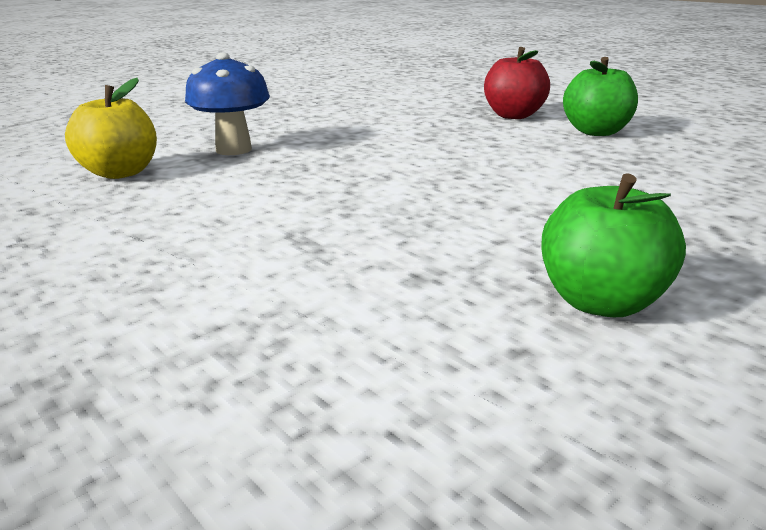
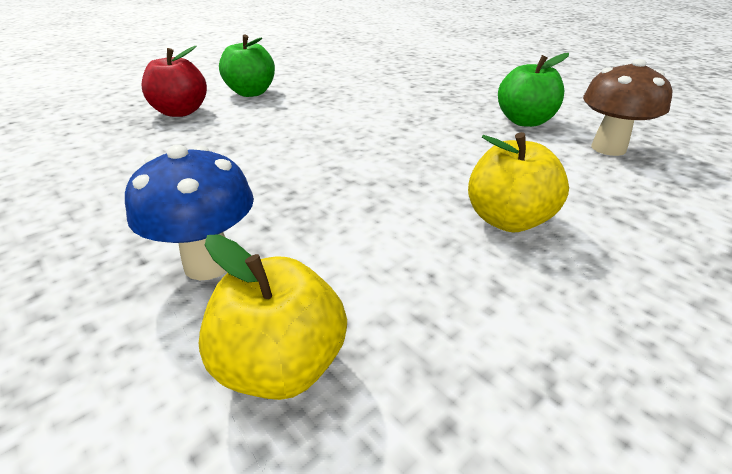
camera: 90 degrees left, 10 degrees up
(249, 250) = (508, 220): none -> yellow apple
(486, 377) = (608, 148): none -> brown mushroom

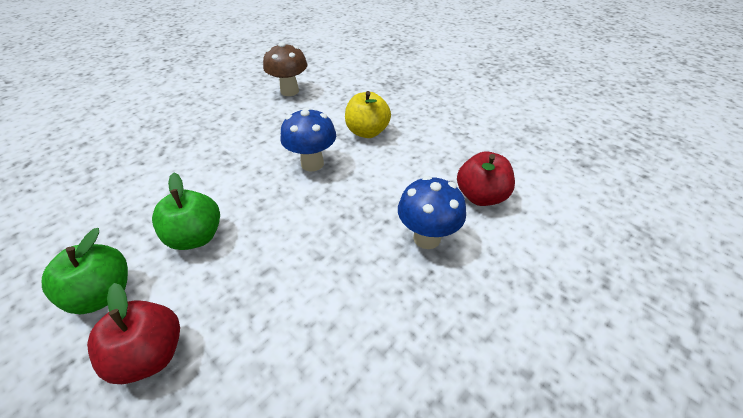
camera: 95 degrees left, 10 degrees up
(281, 365) = (480, 196): yellow apple -> red apple
(409, 169) = (312, 164): none -> blue mushroom
(525, 121) = (244, 113): green apple -> green apple (196, 237)

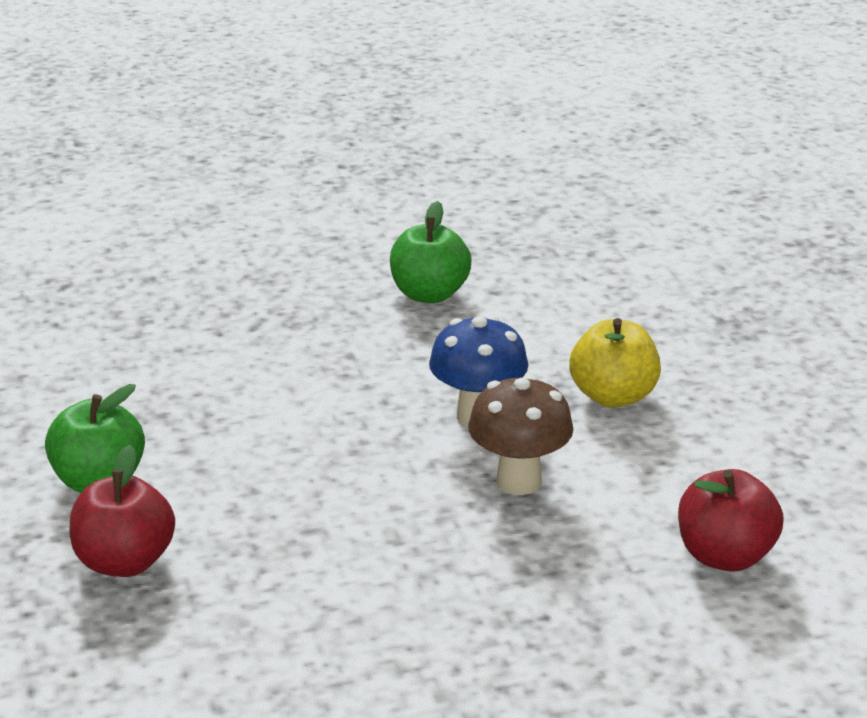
camera: 30 degrees right, 15 degrees down
(196, 237) = (243, 457): green apple -> green apple (429, 294)
(289, 91) = (526, 285): brown mushroom -> brown mushroom (518, 481)
(427, 238) = (577, 576): blue mushroom -> none

